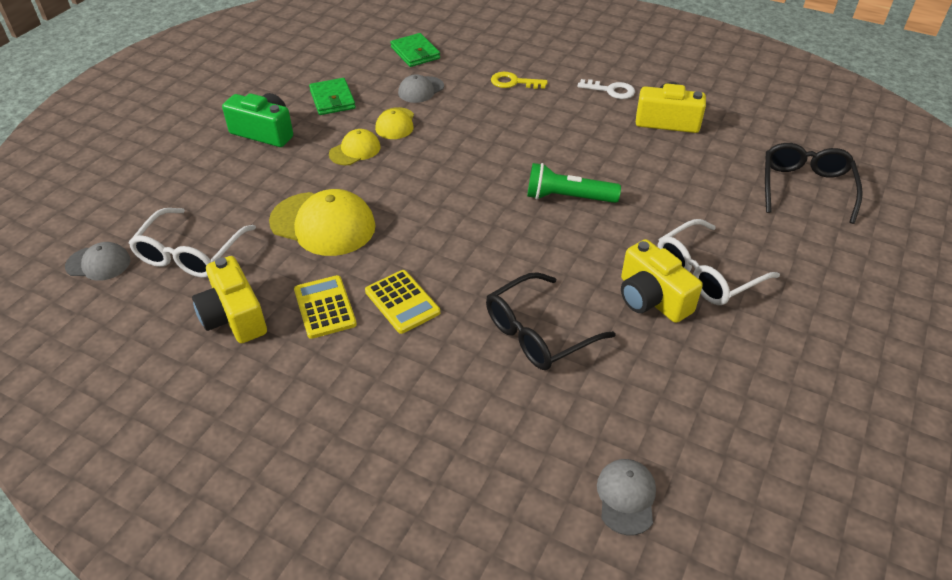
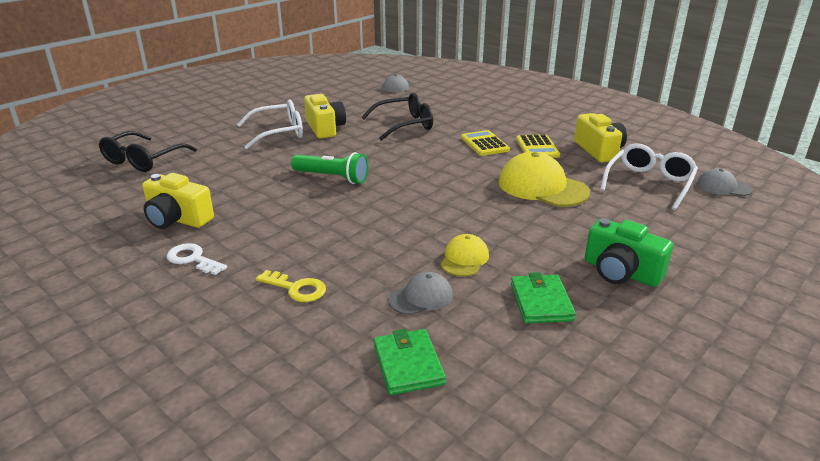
camera: 165 degrees left, 15 degrees down
(355, 150) = (513, 238): yellow cap -> none

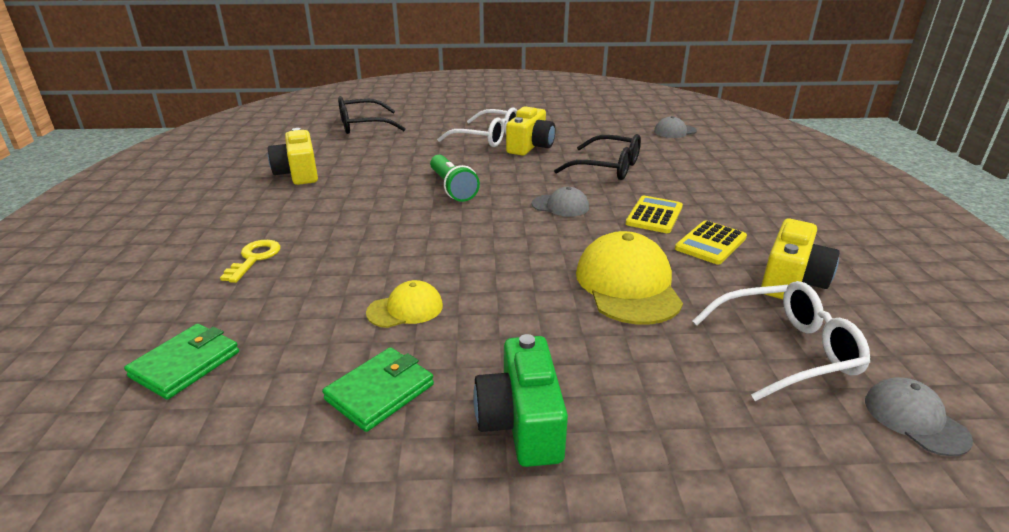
camera: 45 degrees right, 0 degrees up
(193, 259) = (250, 204): white key -> none
(296, 288) = (254, 258): yellow key -> yellow key turned 150 degrees counterclockwise
(421, 297) = (306, 319): grey cap -> grey cap (560, 206)

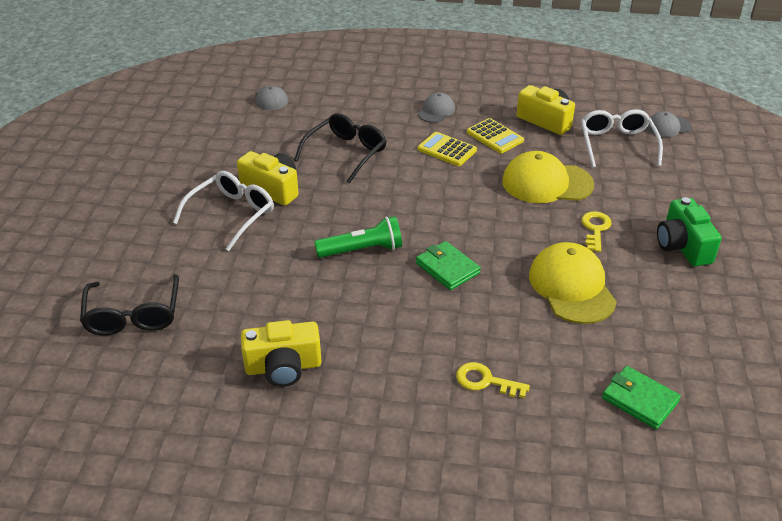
camera: 80 degrees left, 10 degrees up
(380, 392) = (662, 300): green wallet -> green wallet (447, 268)
(405, 309) = (571, 287): yellow cap -> yellow cap, size x1.83
(522, 422) = (682, 246): green camera -> green camera turned 75 degrees clockwise
(536, 328) = (595, 229): none -> yellow key
(560, 206) = (418, 192): grey cap -> grey cap (436, 111)

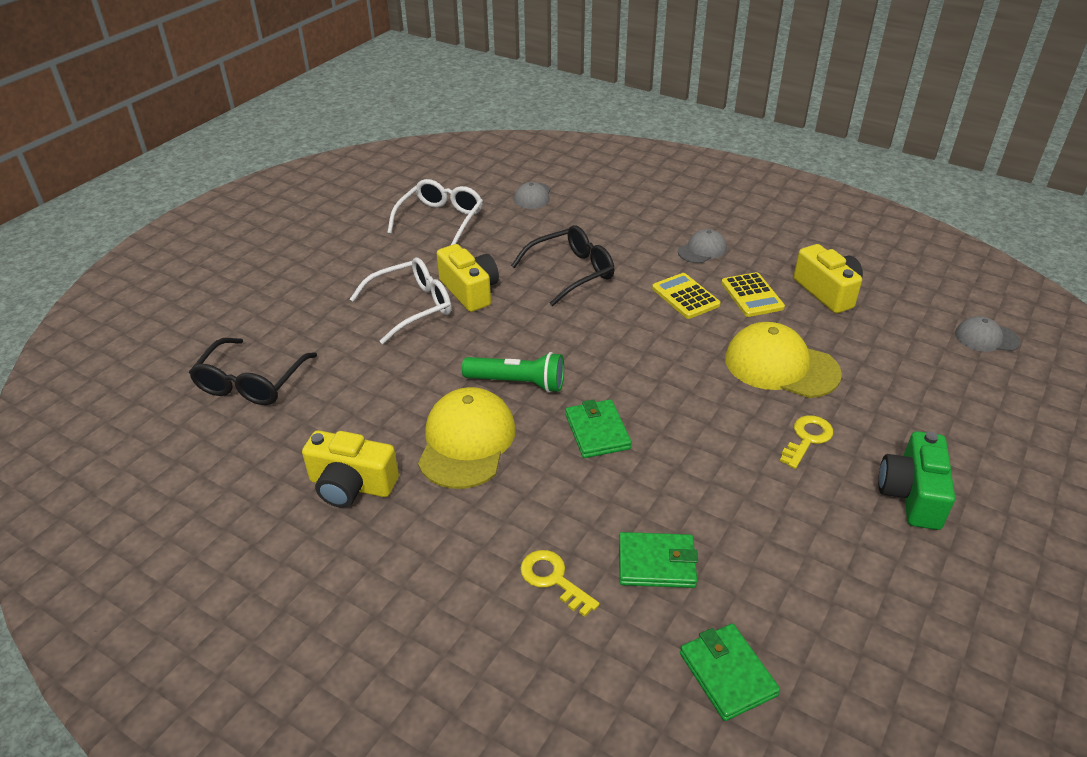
camera: 25 degrees right, 0 degrees up
(549, 345) = (656, 563): none -> green wallet
(571, 287) = (731, 501): yellow cap -> yellow cap (466, 442)
(617, 144) = (901, 343): white glasses -> white glasses (440, 220)

